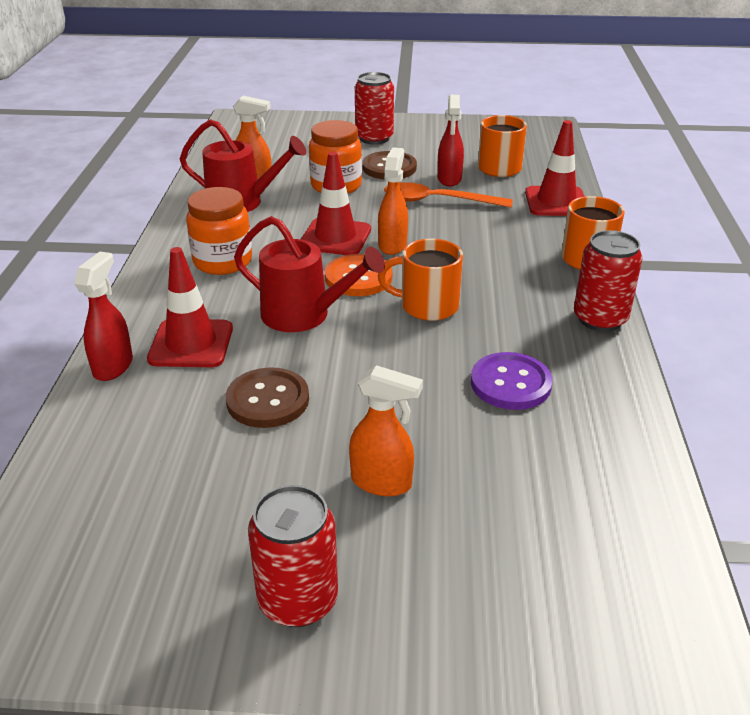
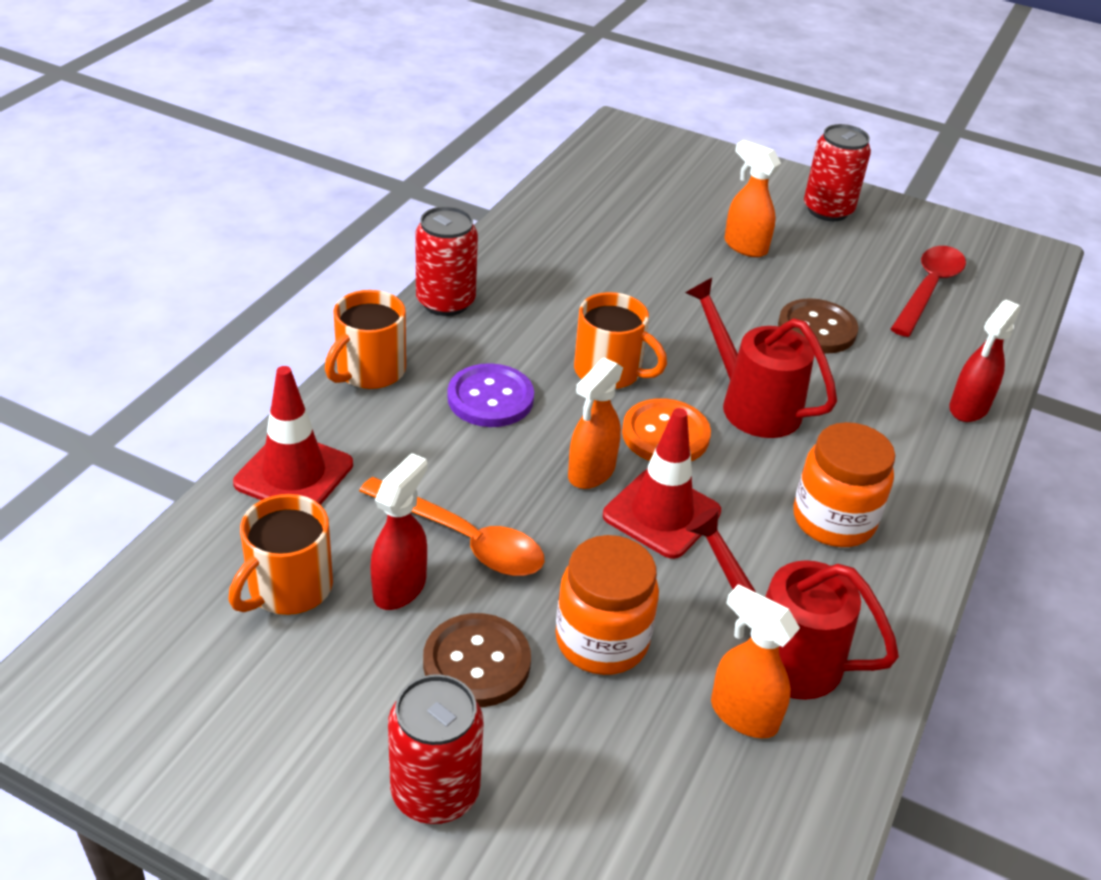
camera: 160 degrees left, 5 degrees up
(145, 498) = (928, 289): none -> red spoon
(191, 344) = (885, 408): red traffic cone -> none
(510, 383) = (590, 276): purple button -> purple button (490, 398)

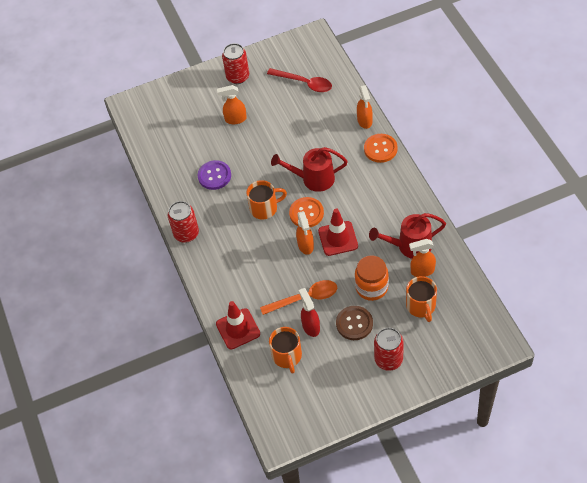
camera: 40 degrees left, 15 degrees up
(369, 371) = (204, 279): orange mug -> orange mug (421, 306)
(490, 398) = (248, 251): purple button -> purple button (214, 176)
(817, 329) = (295, 132): brown button -> none
(833, 520) = (377, 195): orange jar -> none
(928, 289) = (304, 83): red spoon -> red spoon turned 135 degrees clockwise
(942, 465) = (380, 149): none -> orange button
(968, 408) = (364, 121): red spray bottle -> orange spray bottle

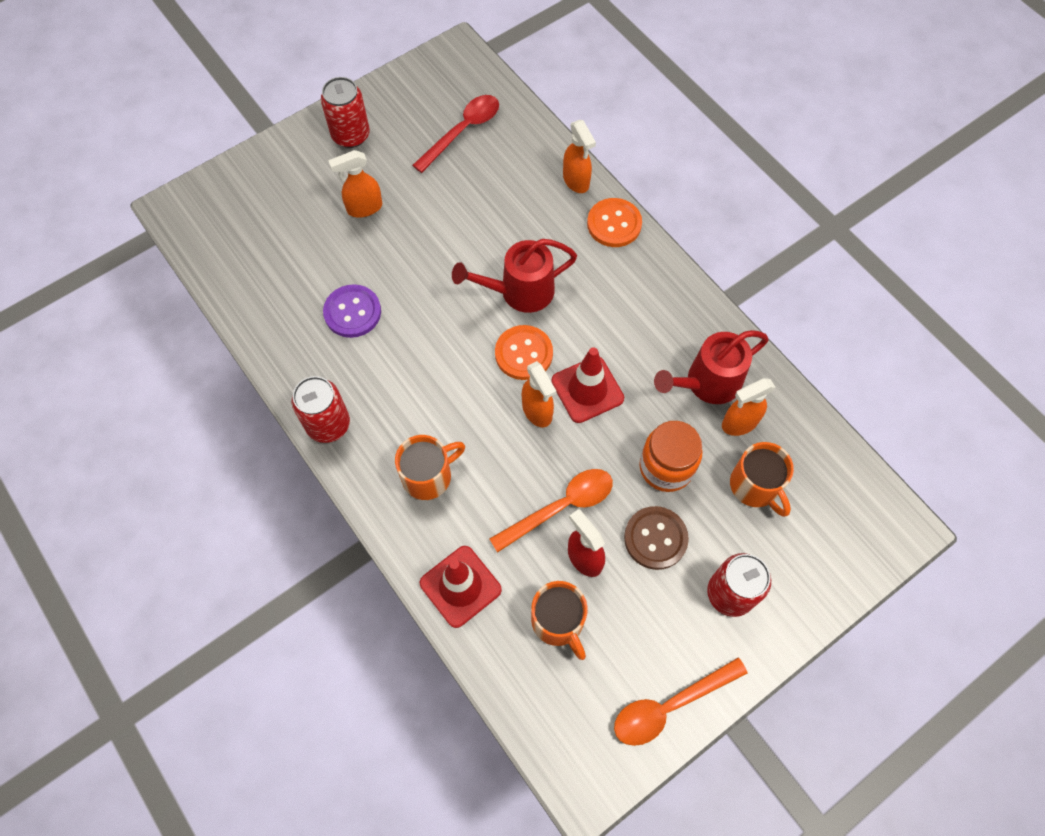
camera: 20 degrees left, 10 degrees up
(264, 208) = (451, 356): orange mug -> orange mug (428, 476)
(304, 83) = (462, 131): red spoon -> red spoon turned 60 degrees counterclockwise
(337, 409) = (670, 705): none -> orange spoon

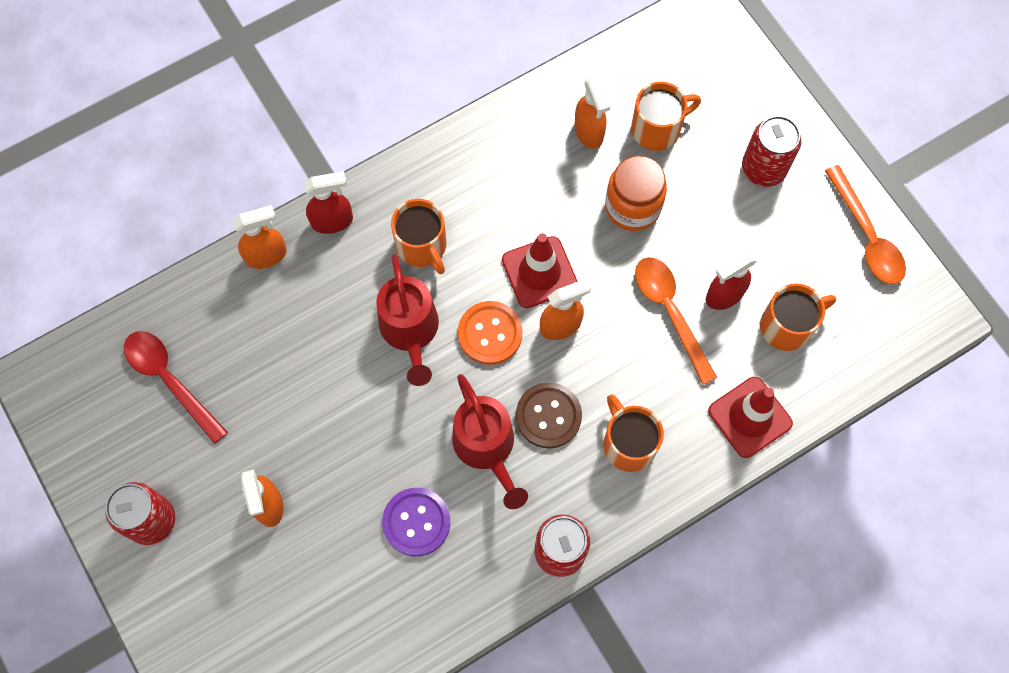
camera: 85 degrees left, 5 degrees up
(600, 293) = (422, 246): none -> orange mug
(614, 224) = (333, 221): orange button -> red spray bottle
(655, 538) = (707, 227): brown button -> brown button (548, 416)
(706, 383) = (542, 155): red watering can -> red watering can (487, 449)

